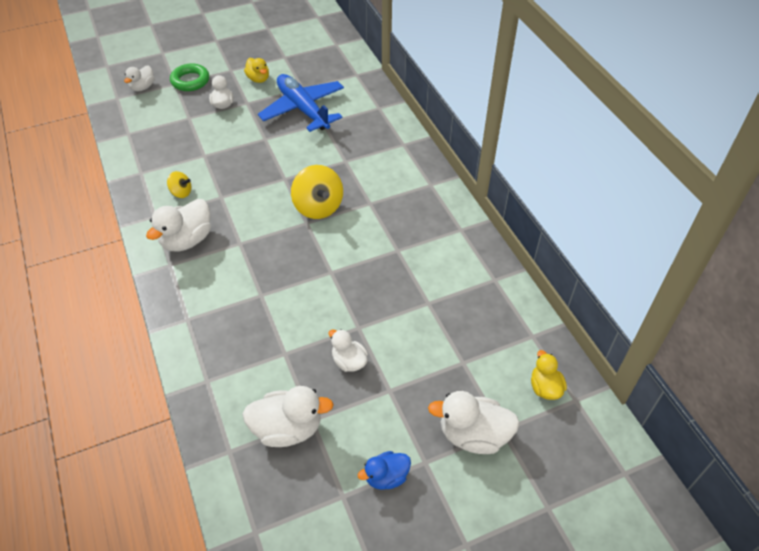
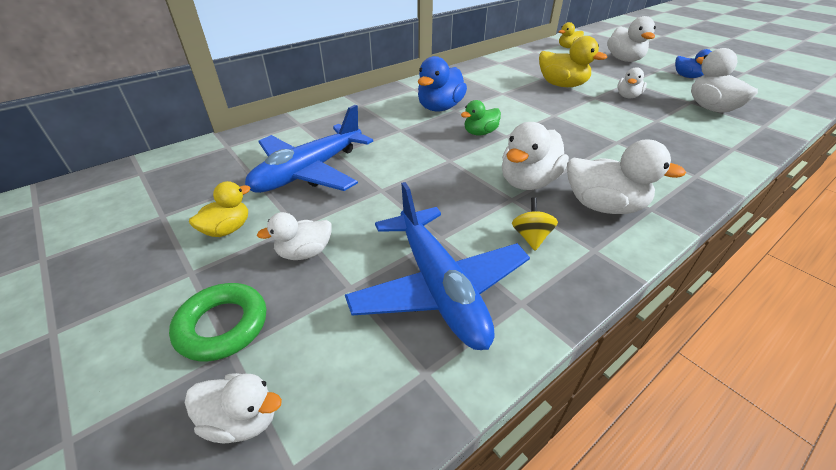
camera: 105 degrees left, 10 degrees down
(169, 147) = (439, 287): none -> blue plane
(234, 212) = (528, 182): none -> white duck
(318, 207) = (480, 133): yellow spinning top -> green duck
(378, 193) = (440, 108): none -> blue duck
(401, 312) = (562, 85): none -> yellow duck

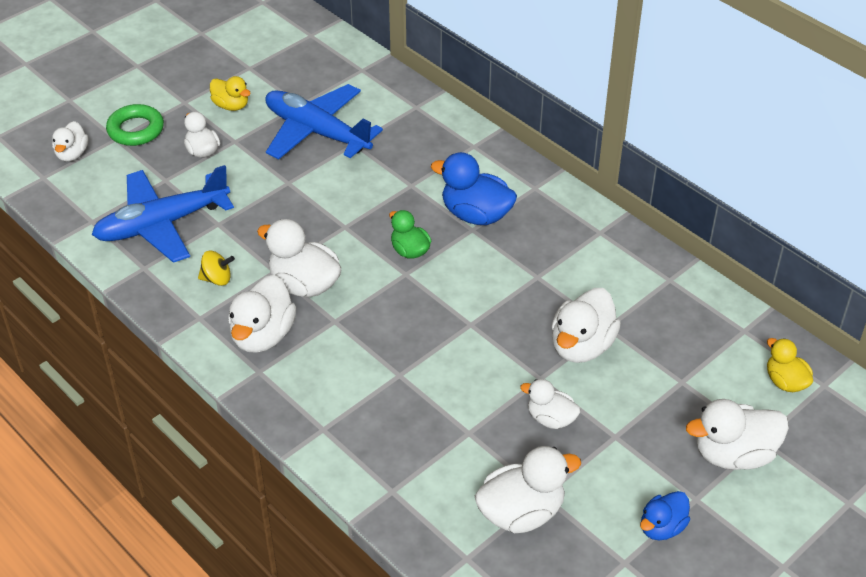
camera: 85 degrees right, 5 degrees up
(562, 85) = (581, 346): yellow duck -> white duck

